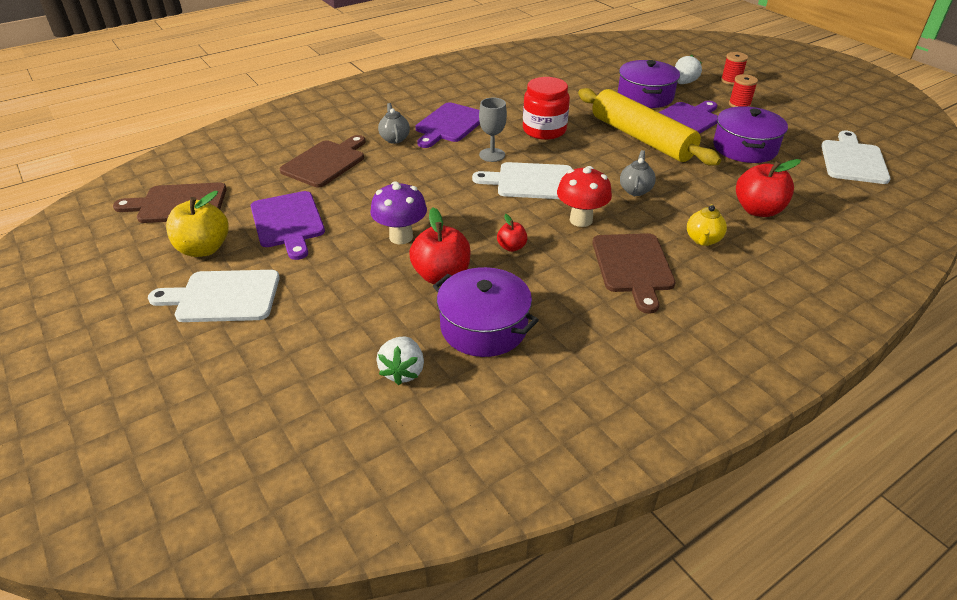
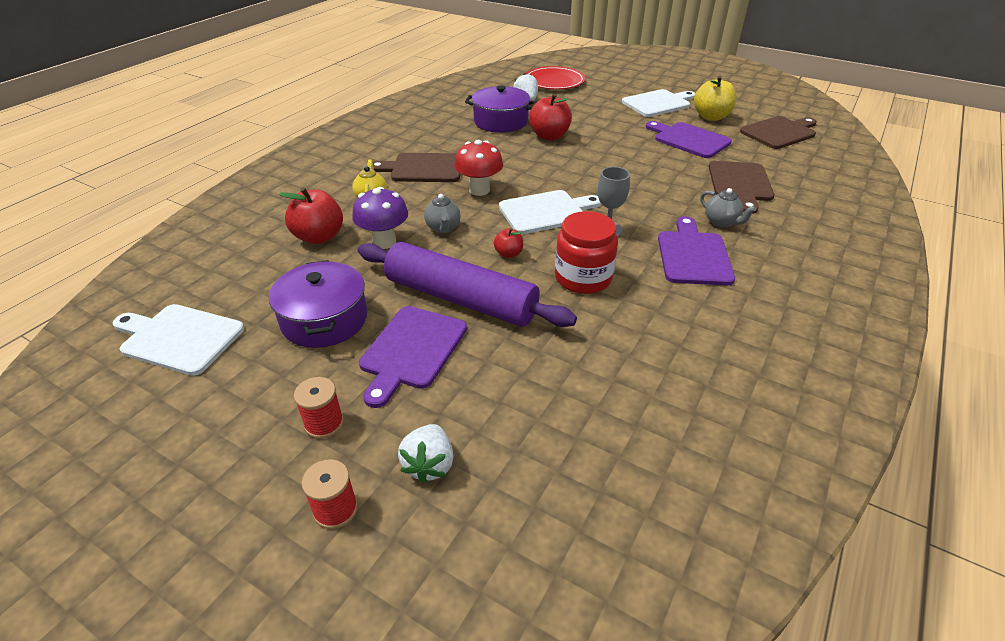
camera: 155 degrees right, 0 degrees up
(301, 418) = (554, 82): none -> red plate
(401, 237) = (601, 149): purple mushroom -> purple mushroom (384, 242)
(511, 247) = (518, 160): red apple -> red apple (508, 254)
(633, 266) = (423, 168): brown cutting board -> brown cutting board turned 60 degrees counterclockwise
(641, 138) = (461, 298): yellow rolling pin -> purple rolling pin
(645, 96) = (486, 394): purple pot -> none
(853, 160) = (178, 338): white cutting board -> white cutting board turned 120 degrees clockwise

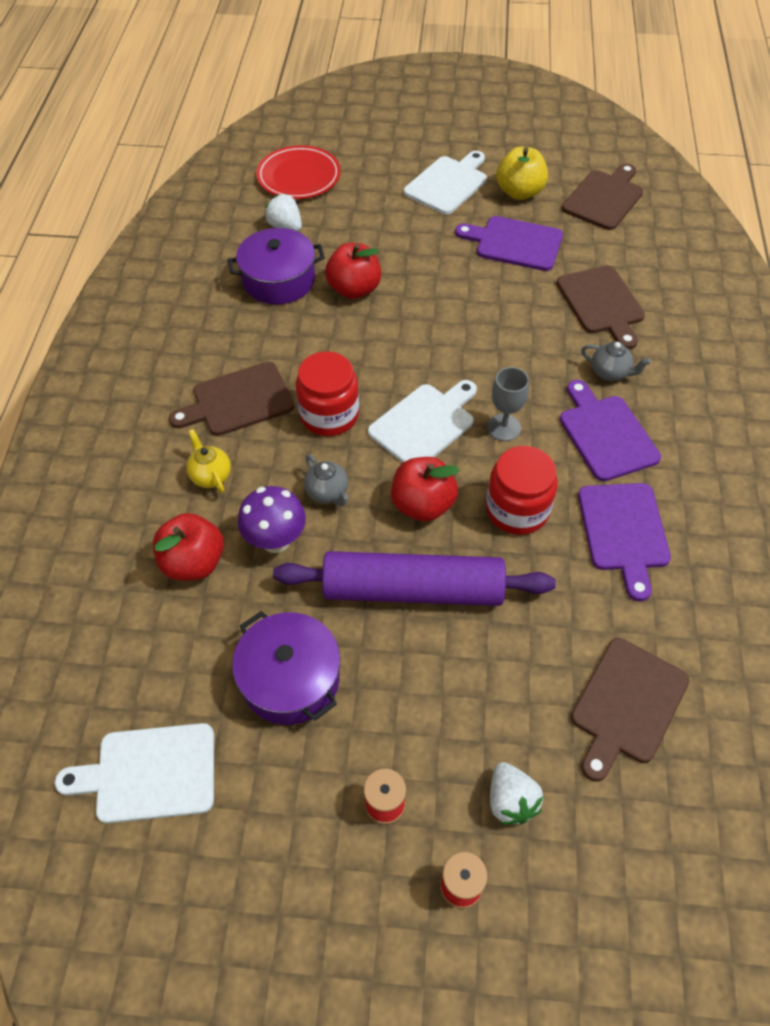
camera: 25 degrees left, 15 degrees up
(411, 350) = (408, 679): purple cutting board -> purple cutting board (624, 532)
(479, 190) = (329, 415): red mushroom -> red jar
(508, 254) = (422, 505): red apple -> red apple, size x1.90
(589, 437) = (627, 705): none -> brown cutting board

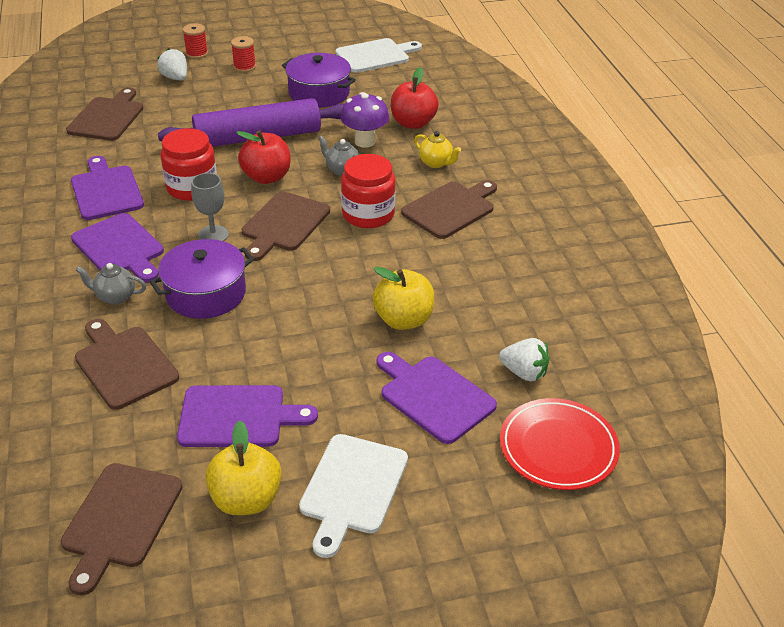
camera: 160 degrees right, 15 degrees down
(279, 280) = (488, 311): purple pot -> purple pot (206, 293)
(354, 289) = (403, 320): red apple -> yellow apple
(363, 225) = (433, 396): none -> purple cutting board
(424, 423) = (284, 224): white cutting board -> brown cutting board

